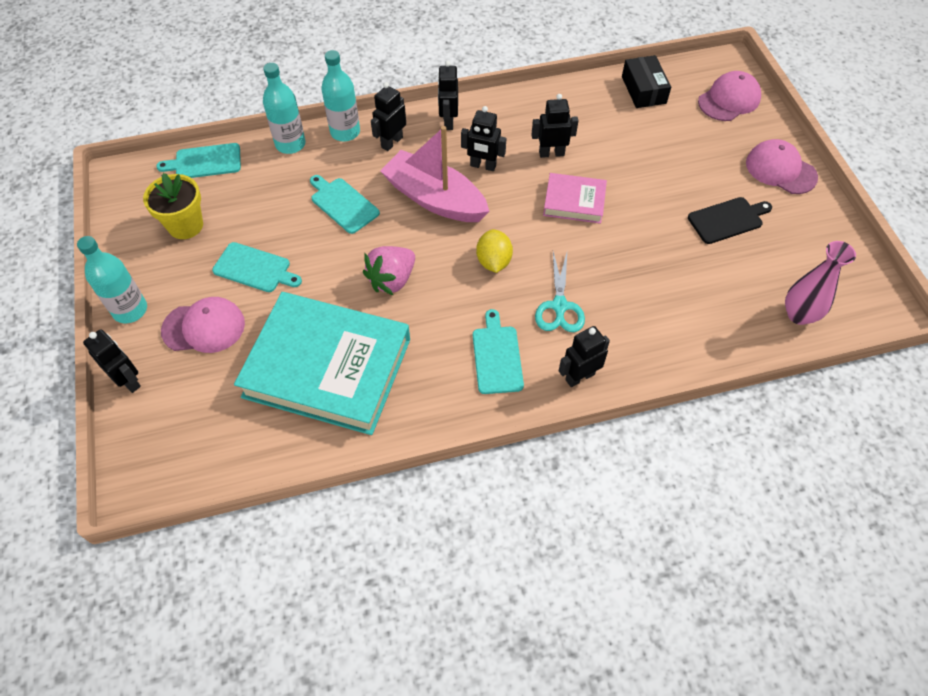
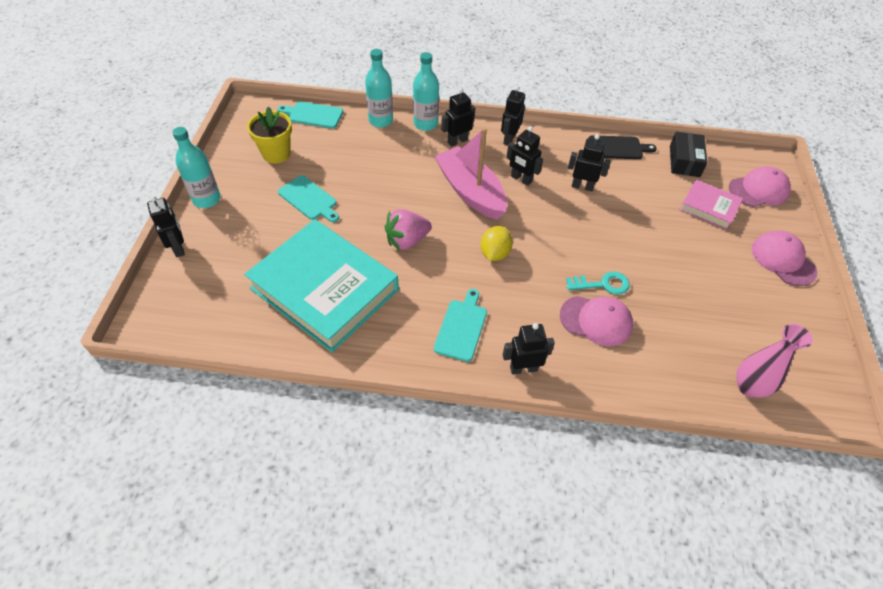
camera: 20 degrees right, 5 degrees down
(204, 327) = (251, 228): pink cap -> pink cap (596, 320)
(343, 204) = (398, 174): turquoise cutting board -> none
(559, 306) = (533, 306): turquoise scissors -> none
(574, 201) = (584, 229): pink book -> pink book (709, 207)
(619, 257) = (603, 284): none -> turquoise key
(727, 220) = (715, 285): black cutting board -> black cutting board (617, 148)

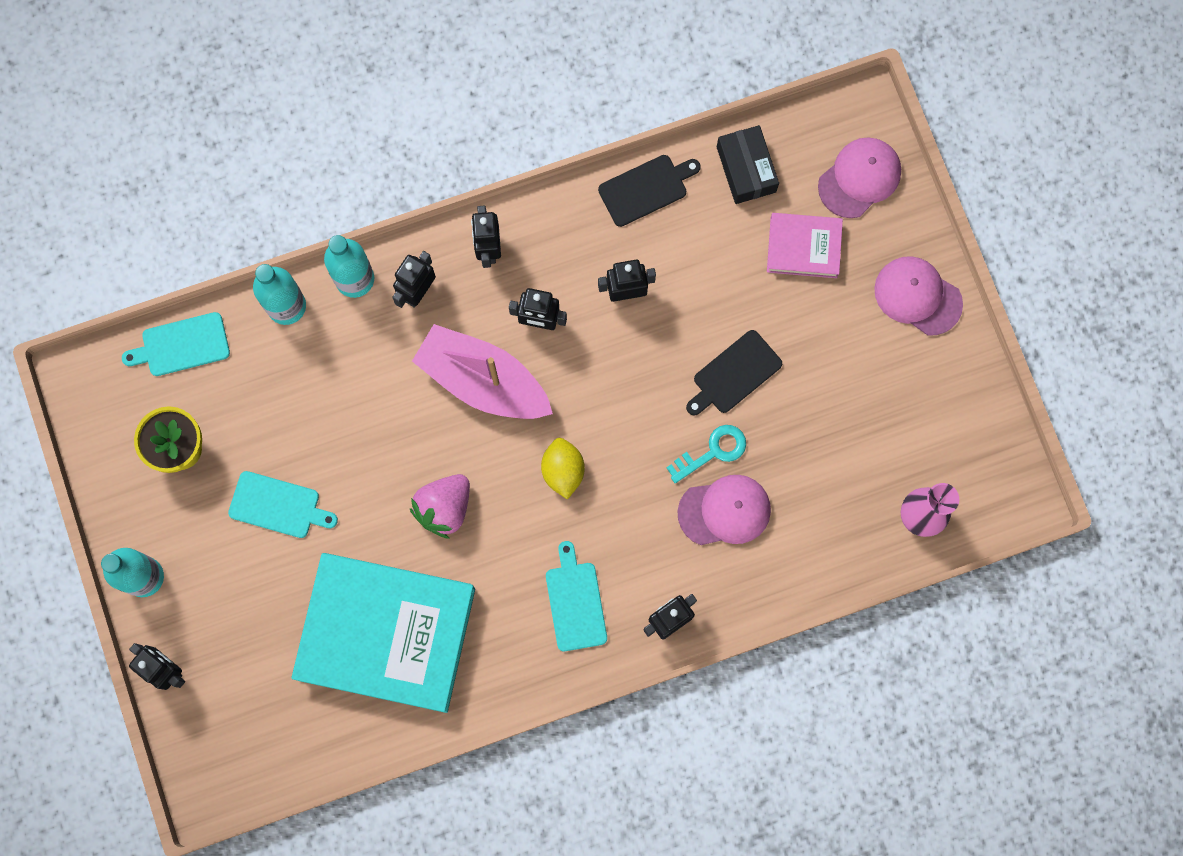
camera: 25 degrees left, 25 degrees up
(636, 250) = (734, 374): none -> black cutting board

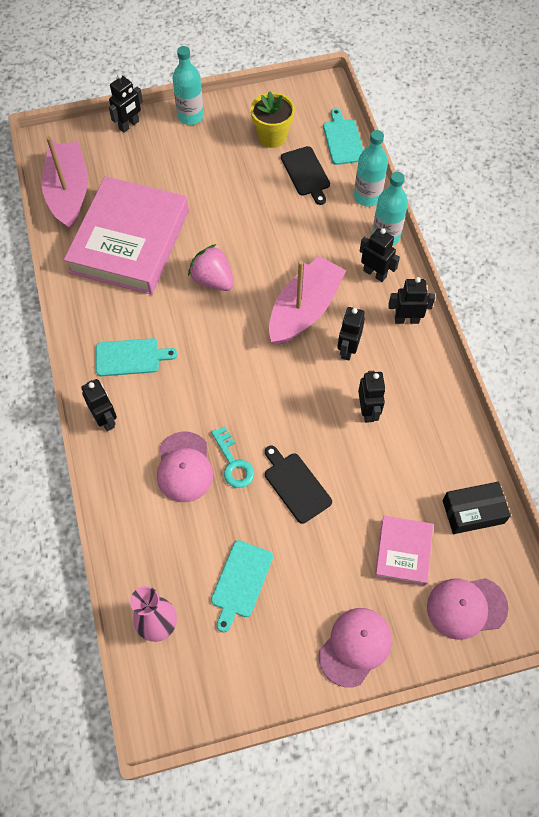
camera: 95 degrees right, 15 degrees down
(278, 506) = (227, 186): turquoise cutting board -> turquoise cutting board (240, 582)
(303, 739) = (69, 192): none -> pink boat
(386, 633) = (130, 241): turquoise book -> pink book
(563, 471) = (230, 356): yellow lemon -> none
(646, 189) = (455, 433): black cutting board -> black cutting board (306, 173)
(859, 178) = (466, 607): pink cap -> pink cap turned 120 degrees clockwise

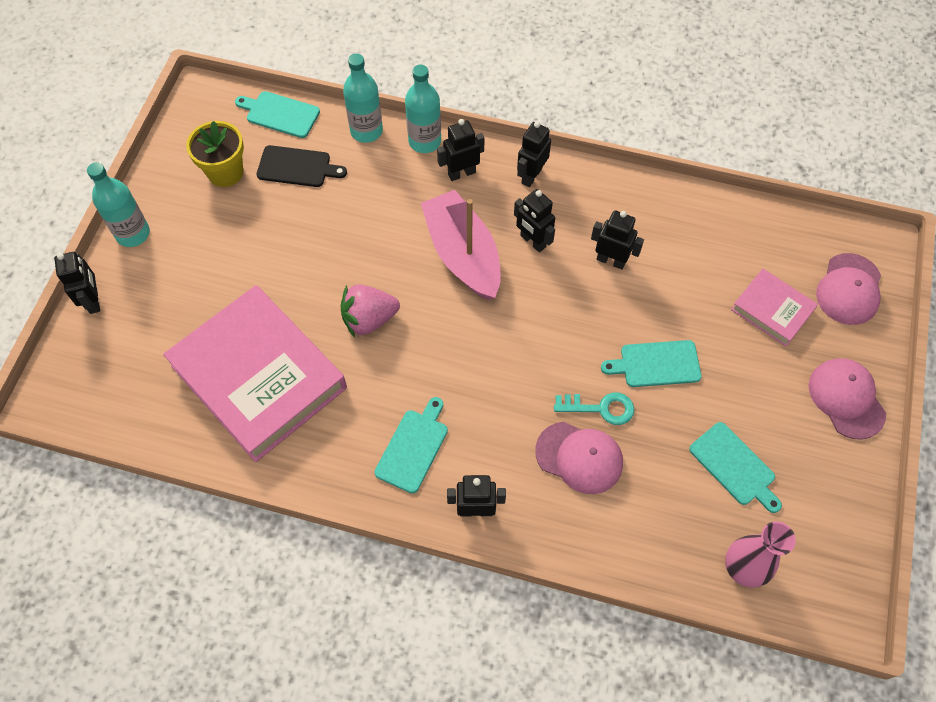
camera: 60 degrees left, 0 degrees up
(69, 192) = (140, 410): pink boat -> none
(296, 485) = (656, 364): black cutting board -> turquoise cutting board
(473, 511) = (760, 233): black box -> none

